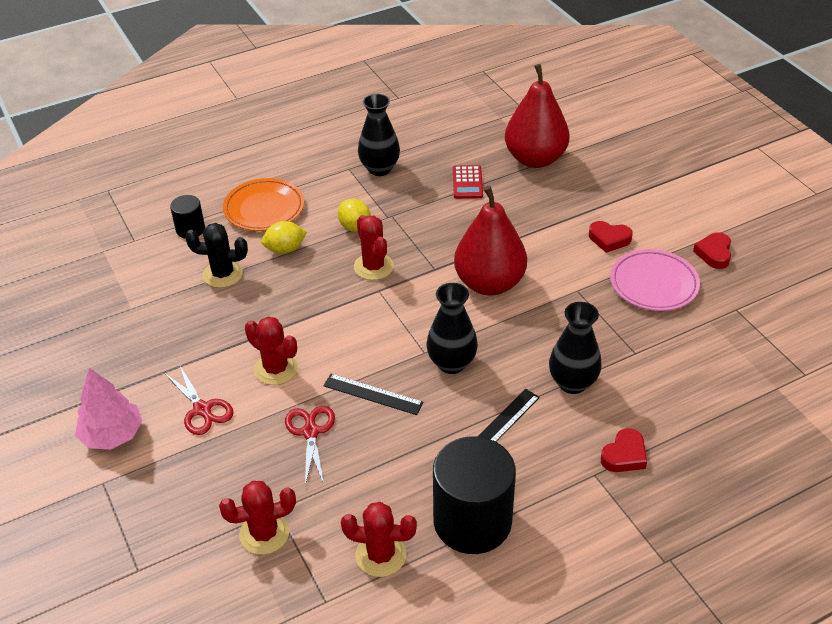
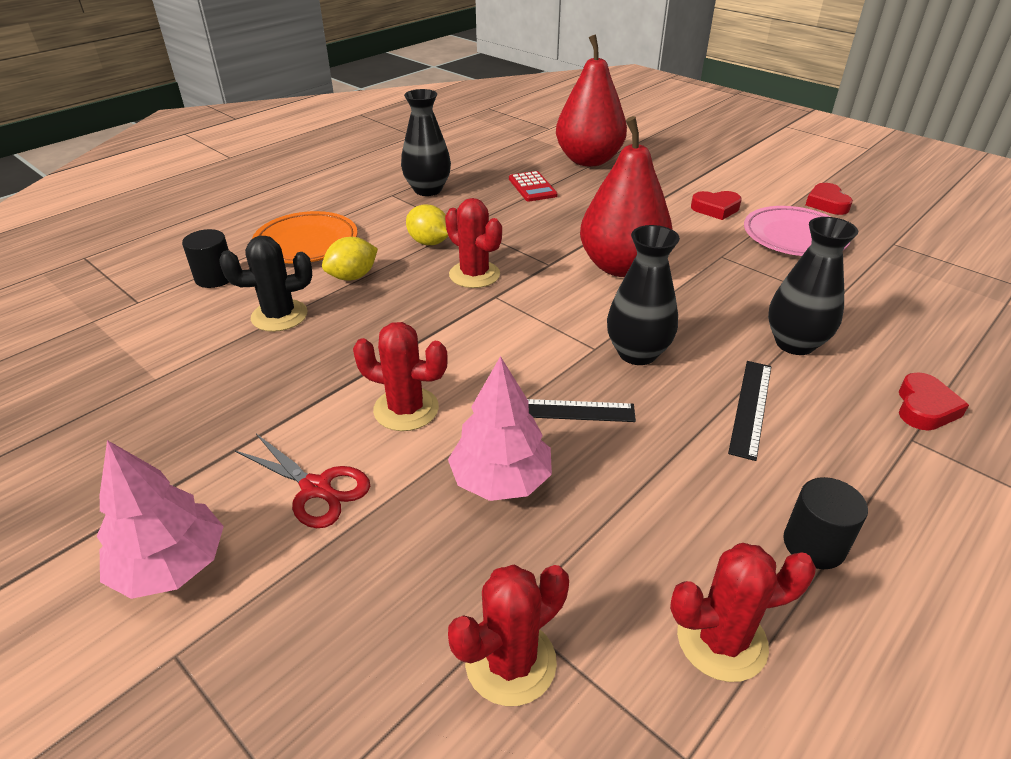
camera: 20 degrees left, 5 degrees down
(310, 432) = (501, 480): red scissors -> pink tree
(472, 521) = (814, 544): black cylinder -> black cylinder, size x0.48

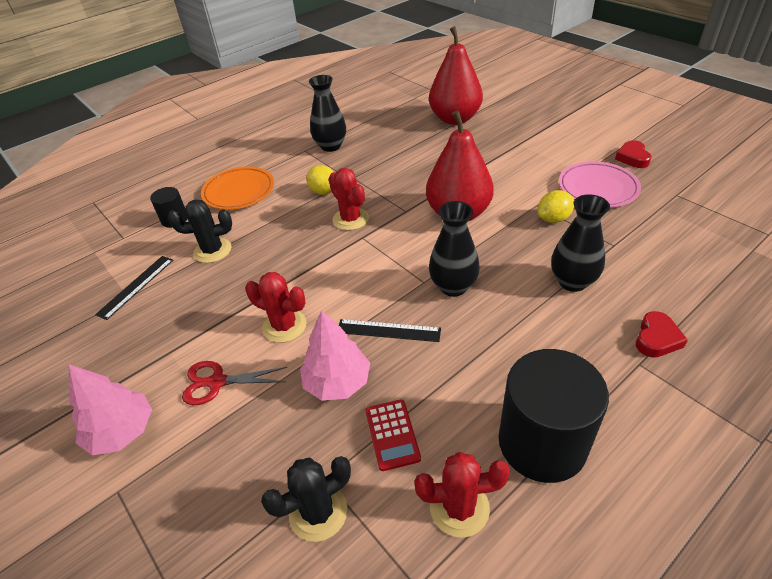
camera: 10 degrees right, 5 degrees up
(316, 488) = (217, 382): red scissors -> red scissors turned 135 degrees clockwise
(352, 277) = (266, 220): yellow lemon -> yellow lemon (553, 219)
(510, 662) = (318, 512): red cactus -> black cactus
(532, 187) = (407, 143): red calculator -> red calculator (392, 434)
(715, 209) = (542, 163): red heart -> none
(751, 407) = (525, 333): black ruler -> black ruler (136, 286)
(814, 544) = (542, 442): black cylinder -> black cylinder, size x2.07

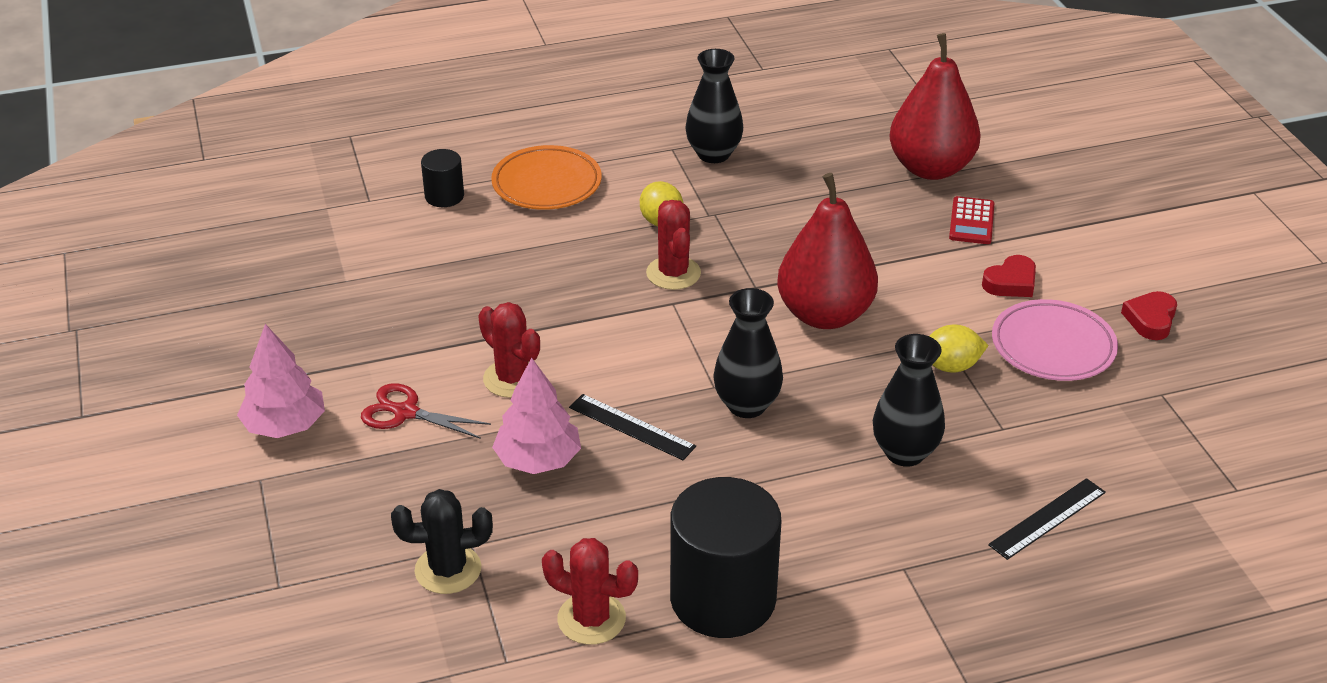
camera: 20 degrees right, 5 degrees down
(136, 286) = (361, 270): black ruler -> black ruler (1048, 519)
(212, 250) = (473, 256): black cactus -> none
(392, 434) = (566, 532): red calculator -> red calculator (971, 221)
(656, 338) = (951, 551): red heart -> red heart (1011, 282)

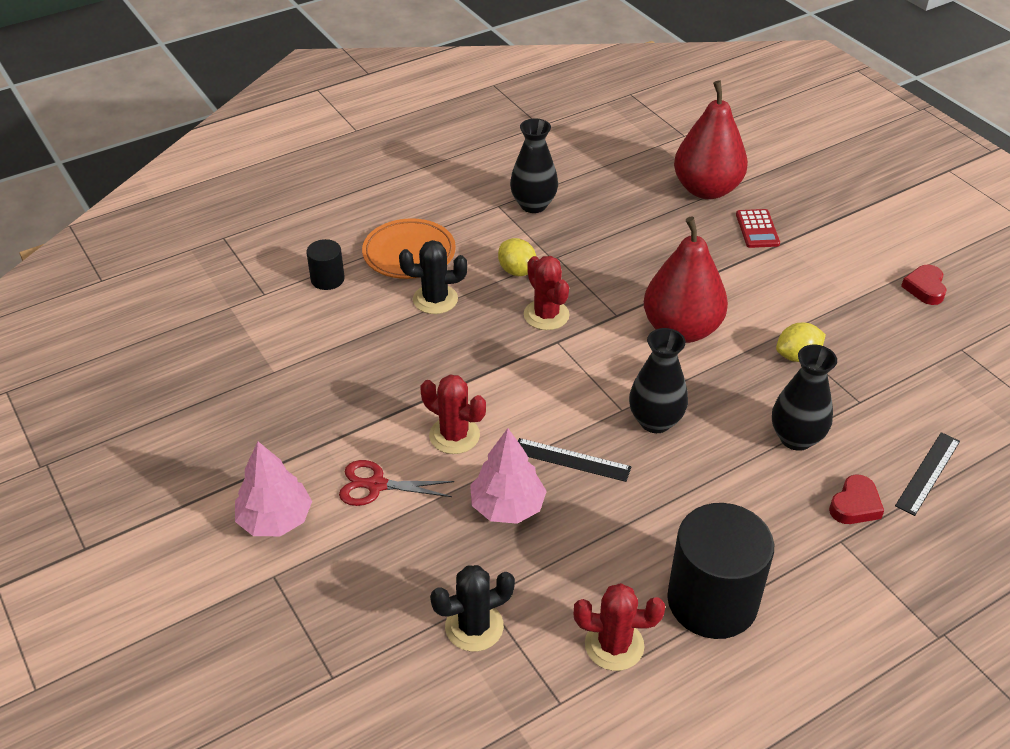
camera: 15 degrees left, 5 degrees up
(554, 236) = (435, 299): none -> black cactus
(1011, 282) = (809, 276): red heart -> red heart (855, 505)
(1053, 347) = (865, 324): pink plate -> none

